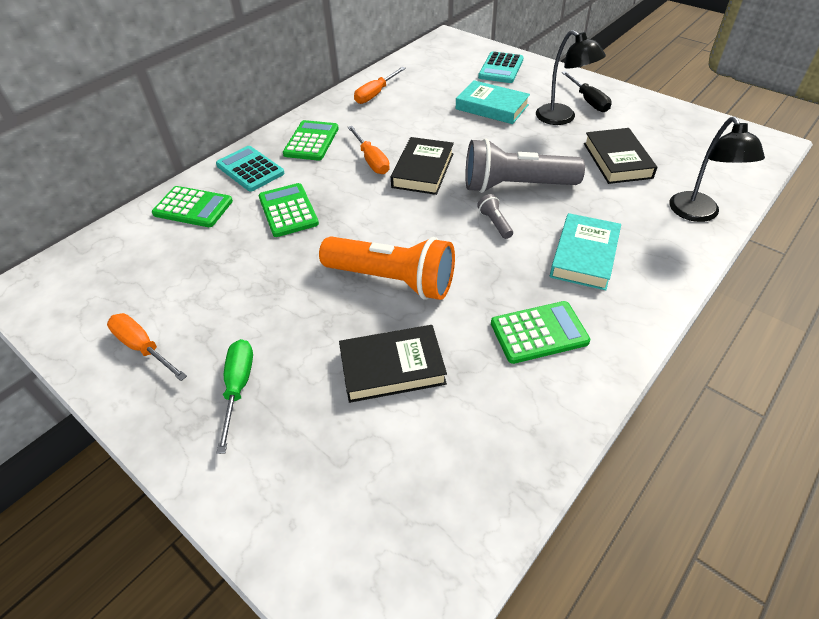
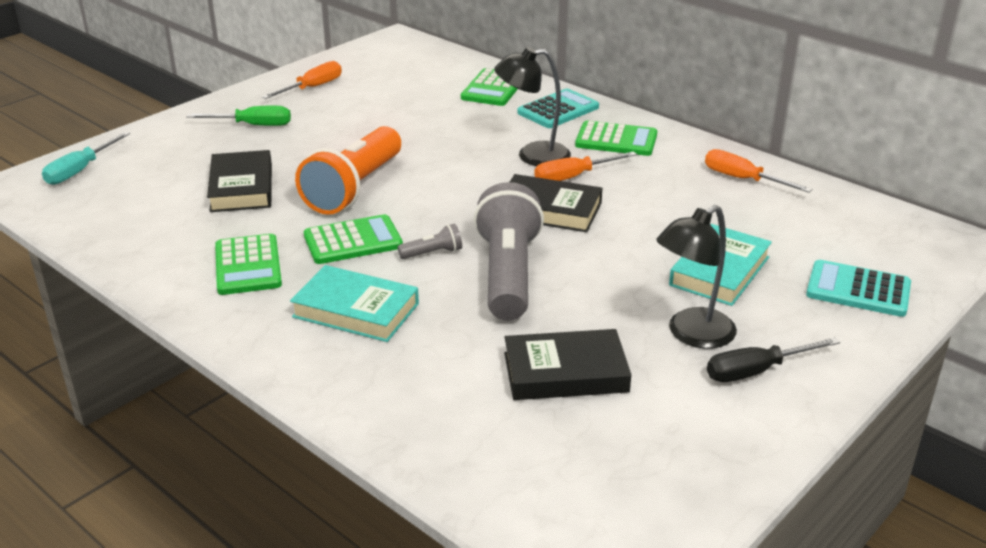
camera: 90 degrees right, 15 degrees down
(288, 211) = (480, 133): green calculator -> green calculator (353, 241)
(347, 562) = (80, 170): none -> turquoise screwdriver
(698, 214) = (417, 427): black lamp -> black lamp (532, 155)

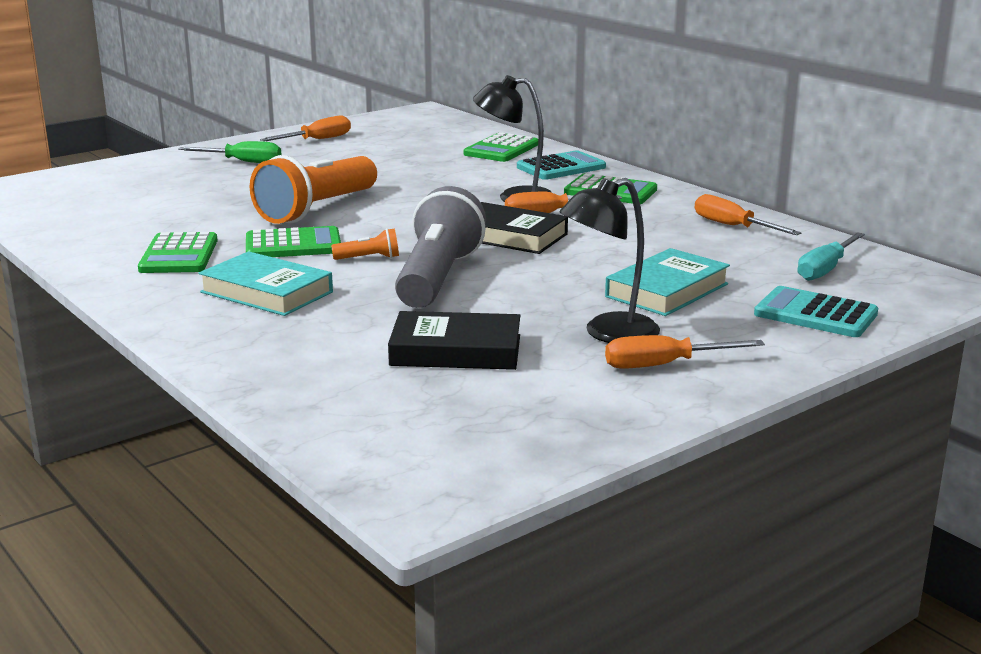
camera: 10 degrees right, 10 degrees down
(80, 170) = (59, 183): turquoise screwdriver -> turquoise screwdriver (825, 269)
(242, 187) = (206, 203): black book -> none
(433, 253) = (369, 258): grey flashlight -> orange flashlight
(756, 371) = (664, 365): black screwdriver -> orange screwdriver

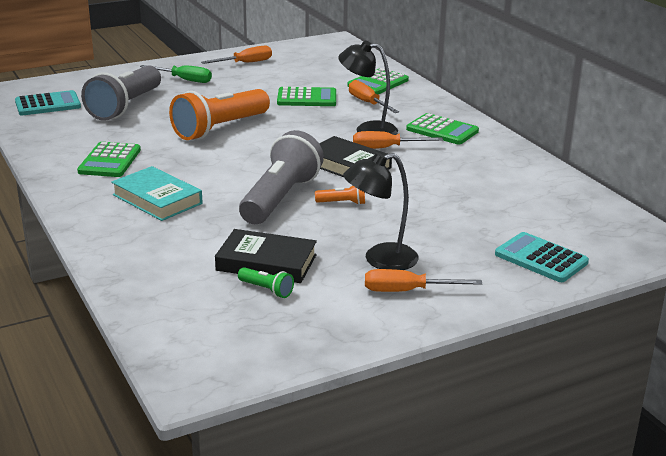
camera: 10 degrees right, 5 degrees up
(174, 195) = (125, 107): none -> grey flashlight
(293, 245) = (191, 159): green calculator -> green calculator (307, 98)
(369, 258) = (239, 176): orange flashlight -> orange flashlight (342, 203)
(472, 381) = (266, 290): none -> green flashlight
(561, 167) = (415, 104): turquoise calculator -> turquoise calculator (48, 104)
(667, 290) = (440, 226): turquoise book -> none
(733, 226) = (519, 172): orange screwdriver -> orange screwdriver (368, 103)
(825, 269) = (570, 218): turquoise screwdriver -> none

